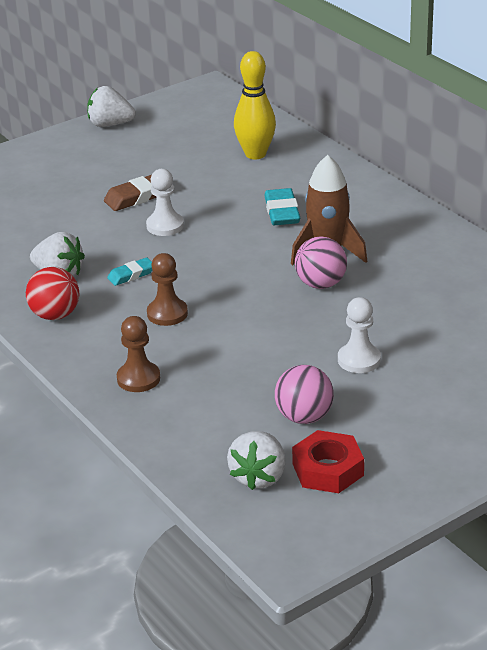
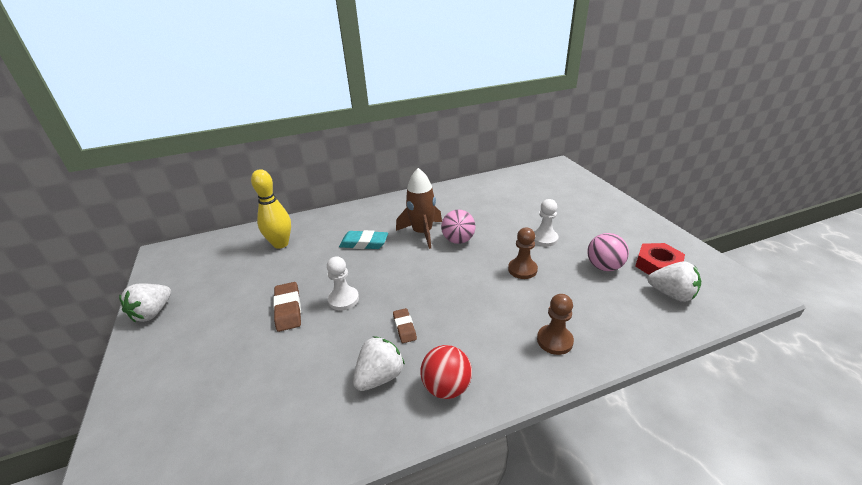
camera: 75 degrees left, 0 degrees up
(131, 275) = (404, 327): turquoise eraser -> brown eraser
(167, 313) = (468, 313): brown pawn -> brown pawn (522, 269)

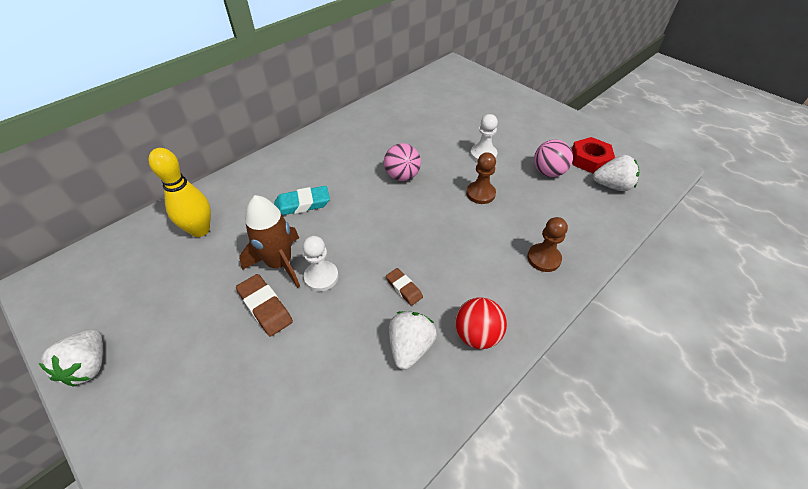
camera: 25 degrees left, 15 degrees up
(422, 233) = (360, 176): brown rocket -> brown rocket (280, 263)

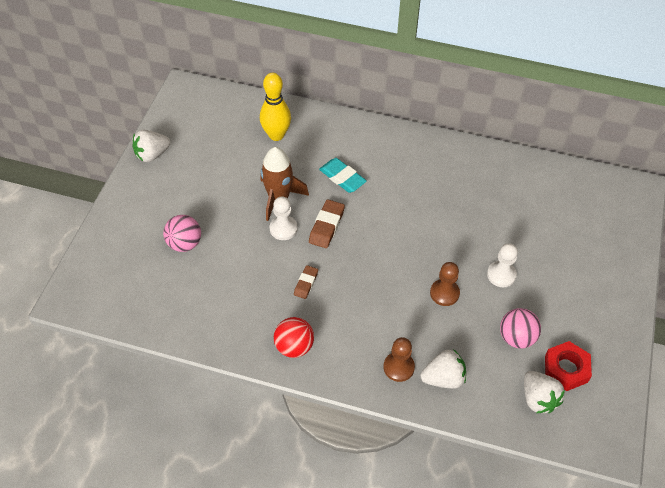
camera: 60 degrees right, 5 degrees up
(265, 307) = (240, 212): brown eraser -> brown eraser (326, 226)
(402, 176) = (423, 226): pink ball -> pink ball (184, 243)
(410, 347) = (260, 310): white strawberry -> white strawberry (443, 378)

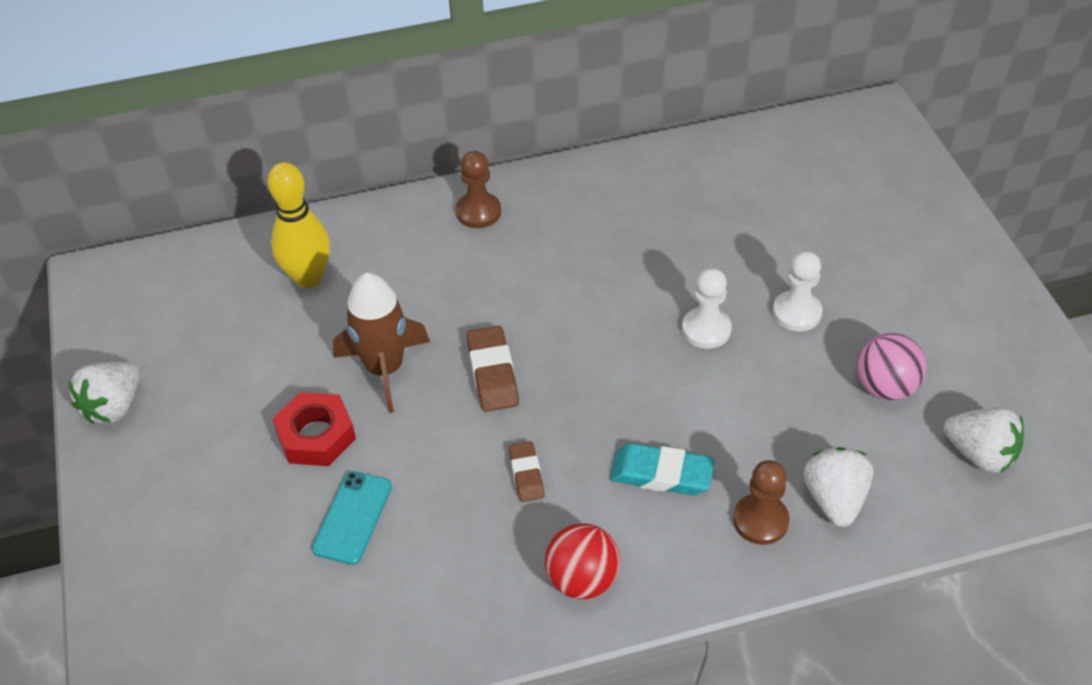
camera: 30 degrees left, 5 degrees down
(184, 243) = (279, 518): pink ball -> none
(215, 260) = (352, 517): none -> turquoise phone
(283, 228) = (427, 411): white pawn -> white pawn (706, 329)
(342, 178) = (462, 291): turquoise eraser -> turquoise eraser (661, 474)
(443, 378) = (834, 500): white strawberry -> white strawberry turned 45 degrees counterclockwise
(444, 293) = (740, 379): brown pawn -> brown pawn (478, 212)
(566, 369) = (981, 393): red nut -> red nut (316, 435)

